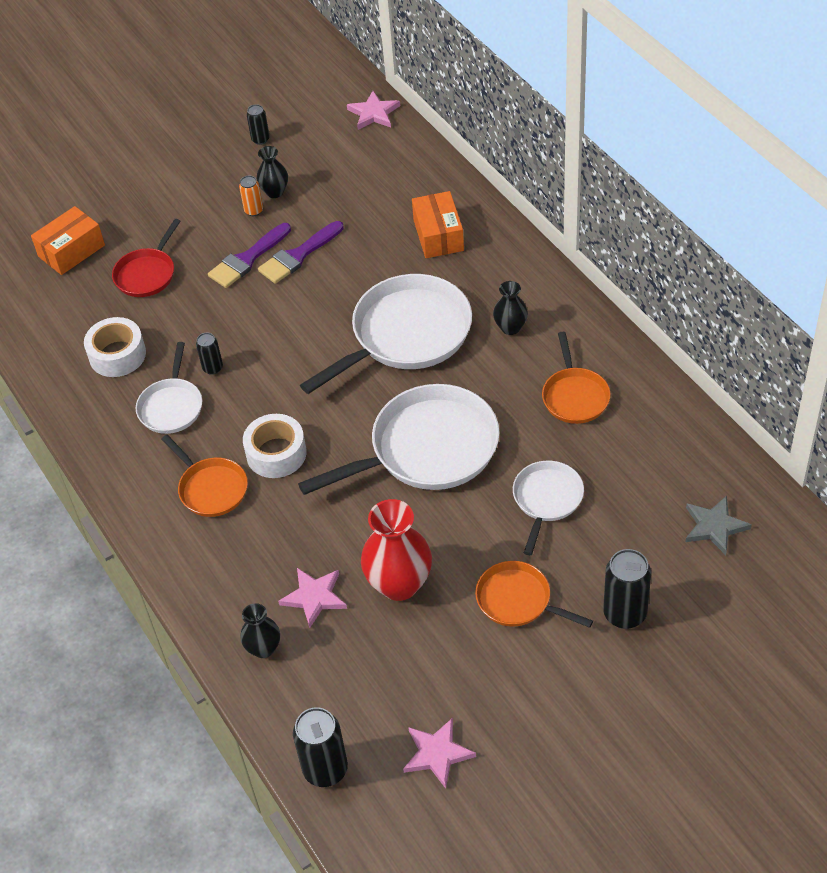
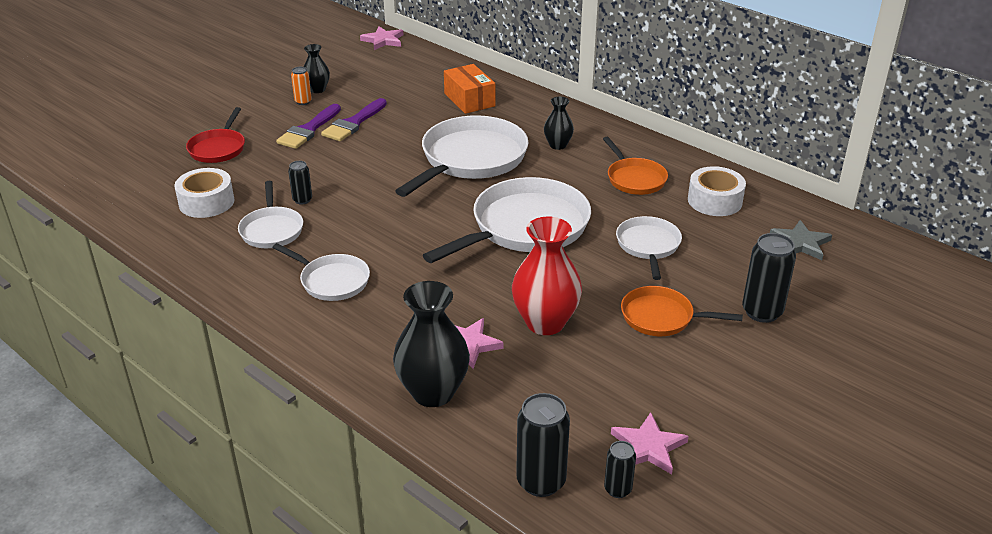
camera: 20 degrees left, 15 degrees down
(71, 251) = (141, 142): orange box -> none
(211, 488) = (331, 281): orange pan -> white pan
(260, 139) = (293, 62): black can -> black can (617, 489)
(263, 648) = (433, 392): black vase -> black vase, size x1.81
(276, 453) = (386, 248): white tape -> white tape (714, 201)

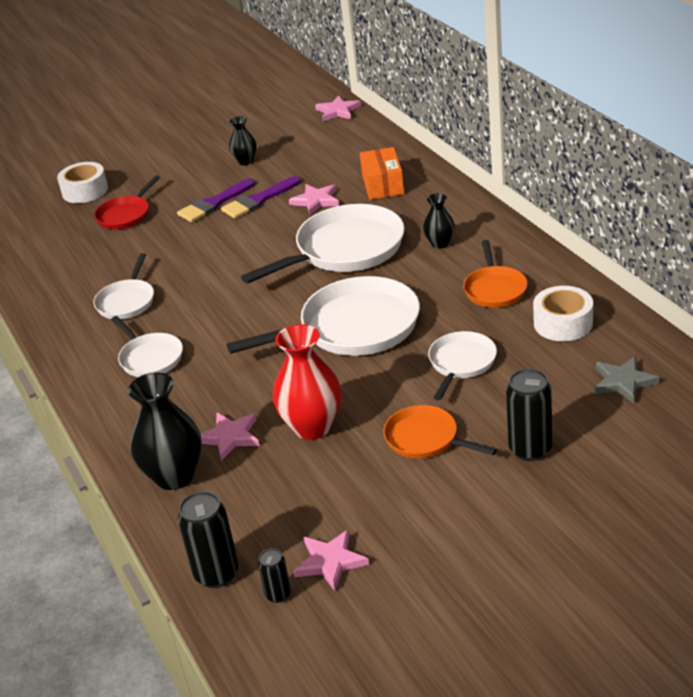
camera: 25 degrees right, 0 degrees up
(206, 202) = (88, 268): white tape -> white tape (85, 191)
(302, 200) = (169, 275): black can -> none
(303, 102) = (225, 173): orange can -> none
(413, 119) = (316, 201): none -> pink star

